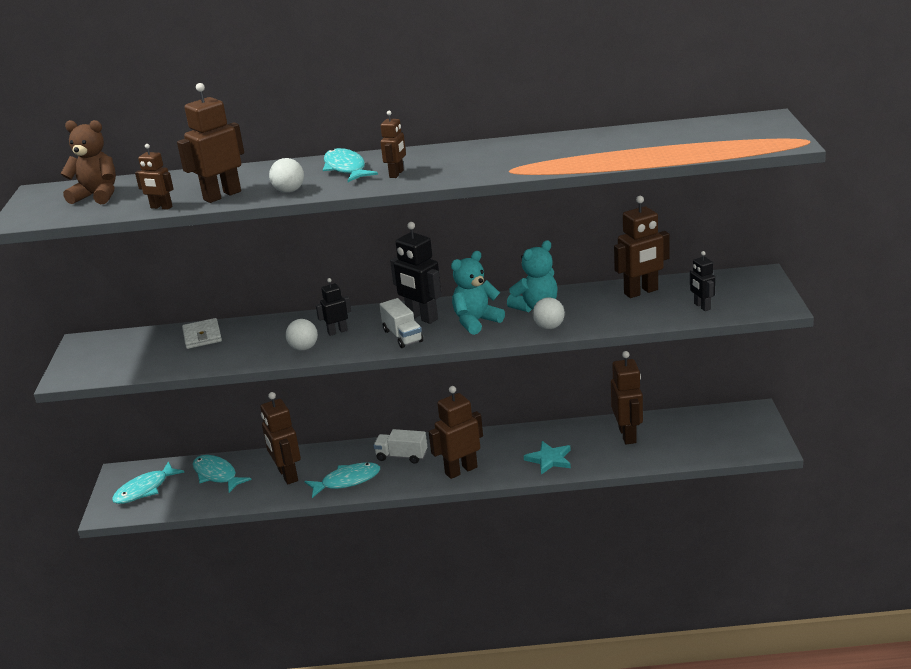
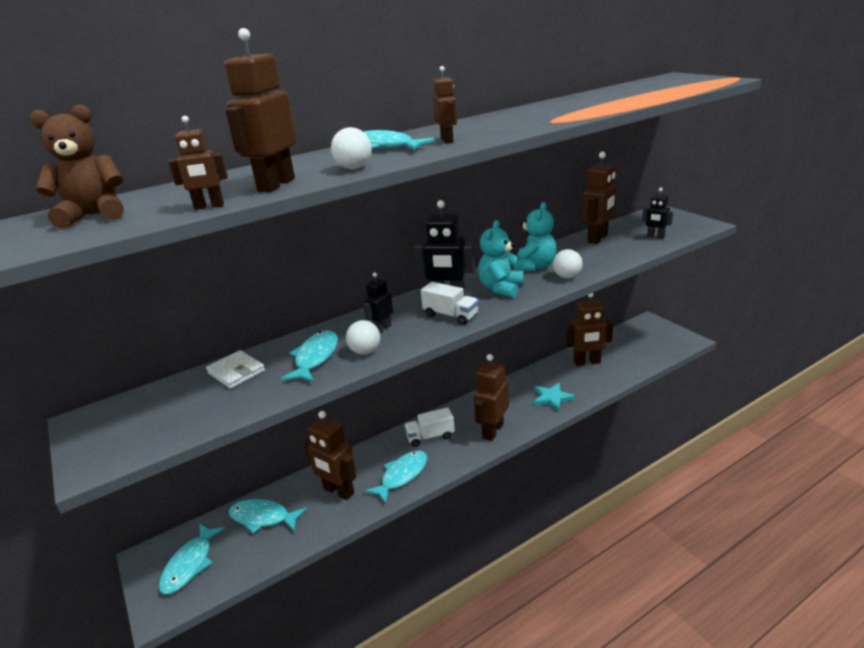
camera: 30 degrees left, 0 degrees up
(265, 342) = (315, 357): none -> turquoise fish
(627, 435) = (587, 362): brown robot -> brown robot turned 120 degrees clockwise

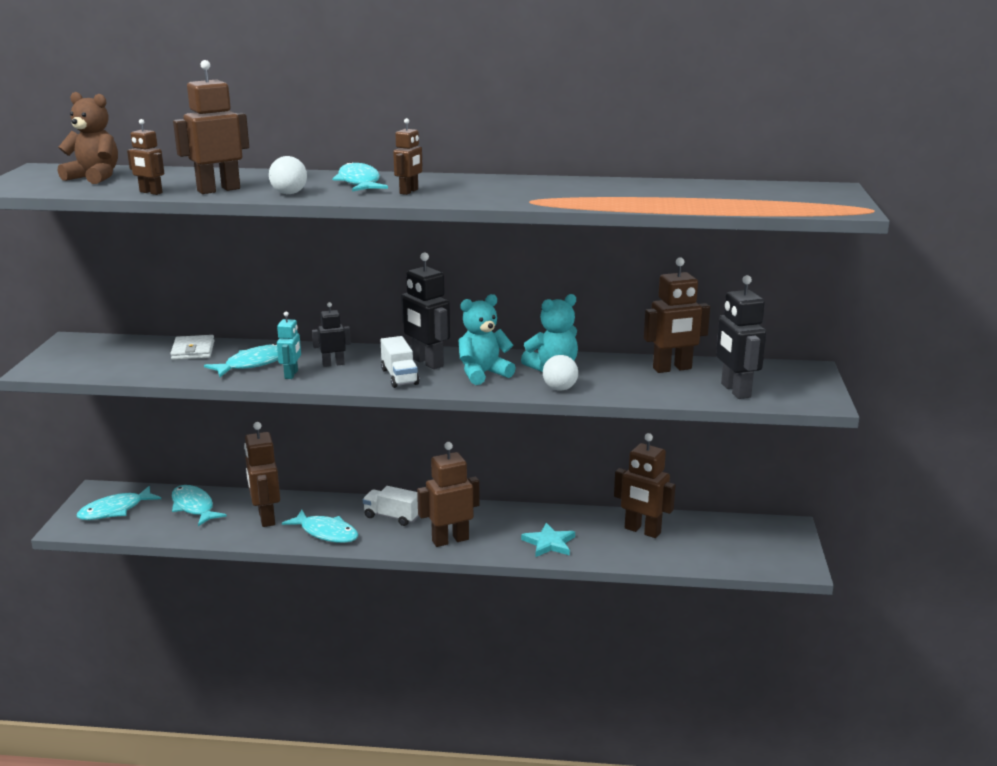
camera: 35 degrees right, 5 degrees down
(365, 351) = (291, 374): white ball -> turquoise robot
(402, 475) = (326, 533): turquoise fish -> turquoise fish turned 45 degrees clockwise
(655, 237) = (735, 391): black robot -> black robot, size x1.74

